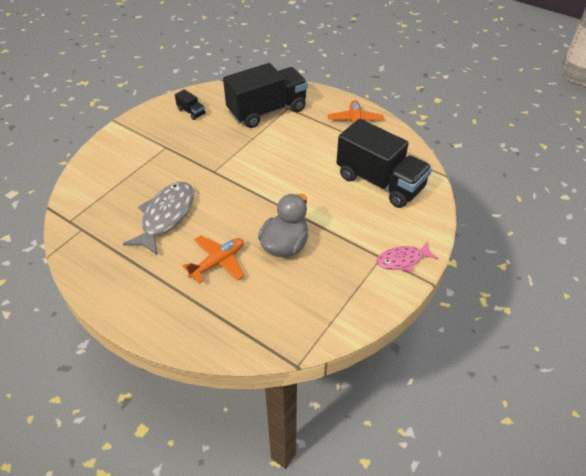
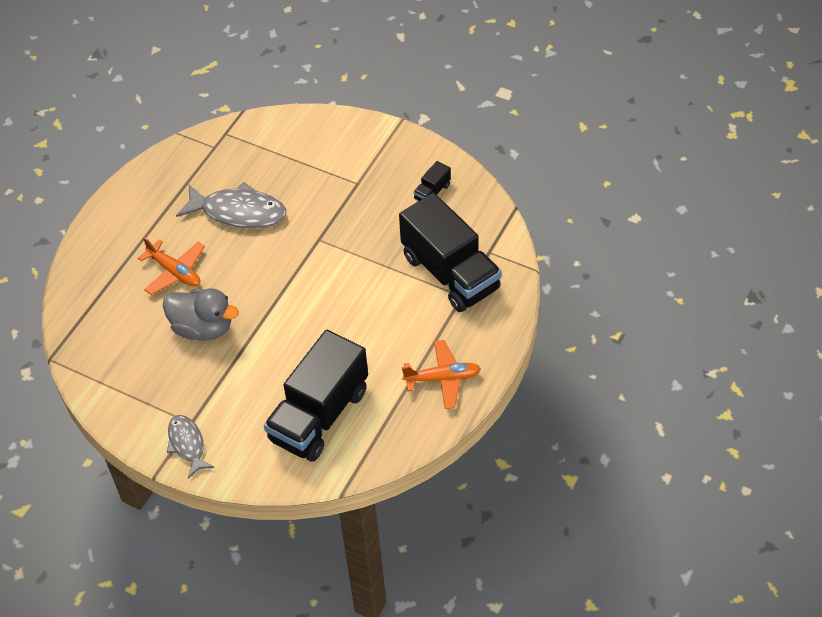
camera: 85 degrees right, 5 degrees up
(402, 260) = (187, 444): pink fish -> grey fish

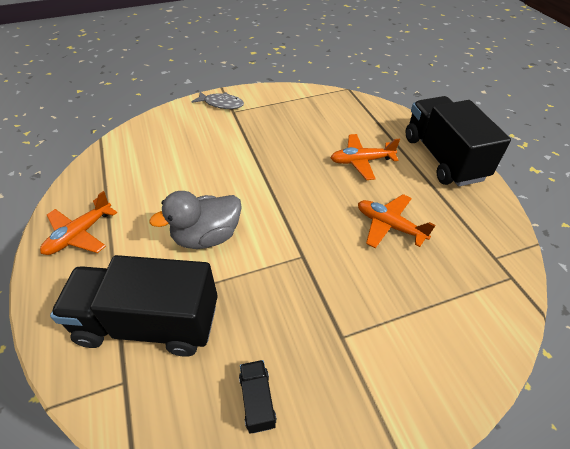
camera: 130 degrees right, 5 degrees down
(203, 328) = (294, 149): grey duck -> grey duck (207, 237)
(239, 212) = (389, 226): grey fish -> orange plane
(319, 415) = (157, 158): black truck -> black truck (443, 158)

